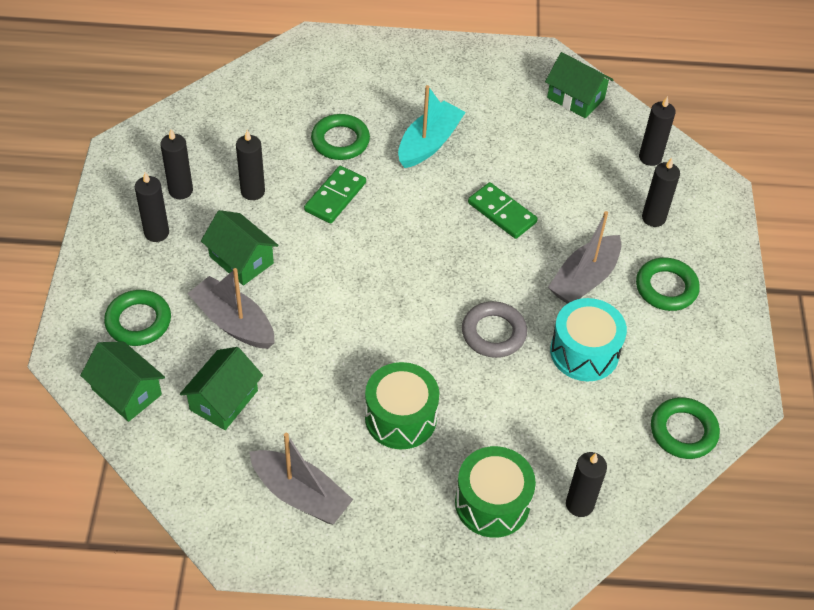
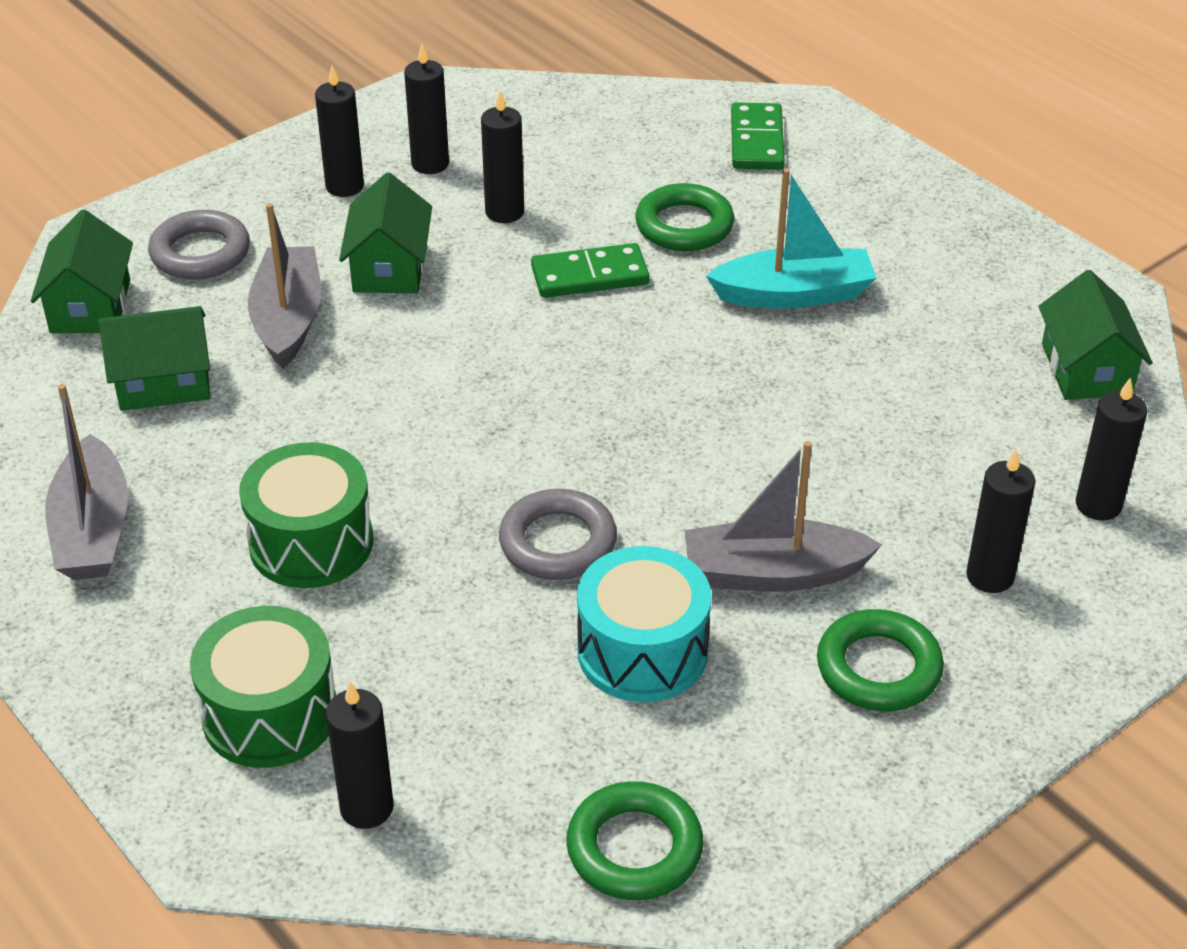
camera: 50 degrees right, 10 degrees down
(138, 321) = (200, 253): green ring -> grey ring
(502, 213) = (774, 426): green domino -> green domino (756, 141)

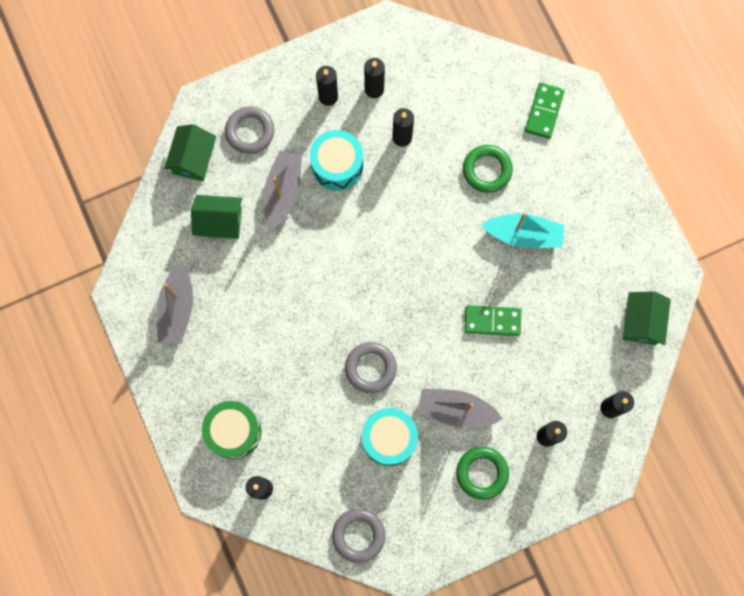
camera: 15 degrees right, 35 degrees up
(311, 543) = (267, 341): green drum -> none
(389, 267) = (337, 166): green house -> turquoise drum
(590, 275) = (431, 196): green domino -> green domino (492, 321)
(634, 848) = (358, 535): green ring -> grey ring

